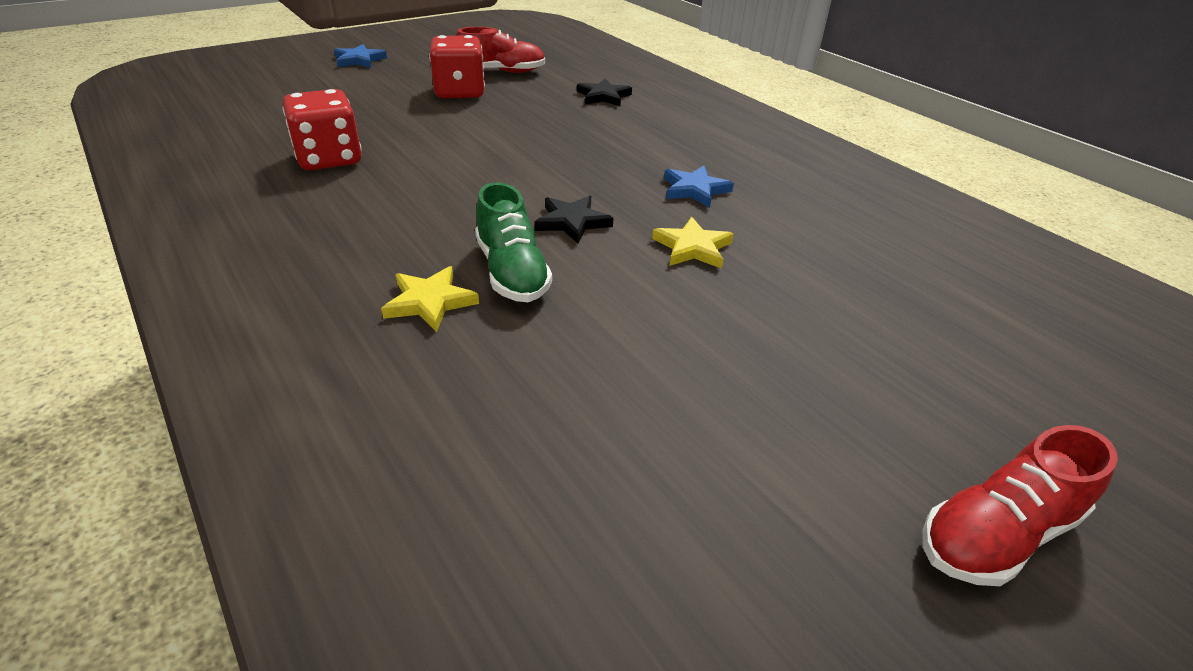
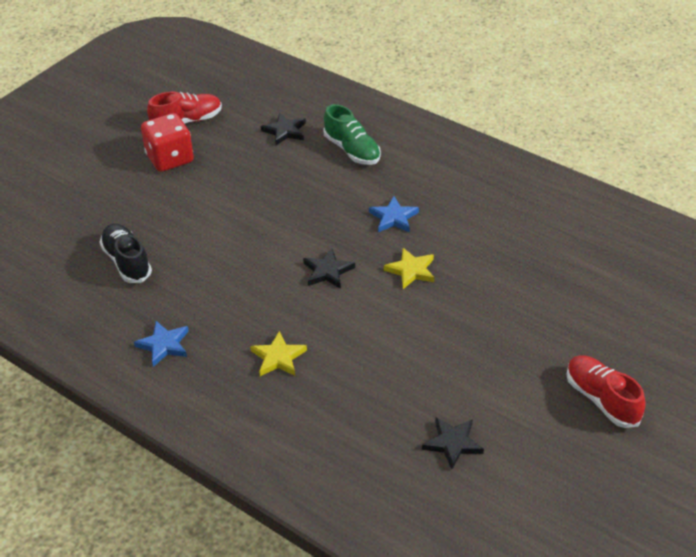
camera: 15 degrees left, 5 degrees up
(329, 159) = (127, 262): red dice -> black shoe
(359, 60) = (57, 140): blue star -> blue star (164, 345)
(512, 272) = (312, 322): green shoe -> green shoe (352, 150)
(649, 527) = (452, 443): none -> black star
(996, 534) = (602, 399): red shoe -> red shoe turned 105 degrees clockwise

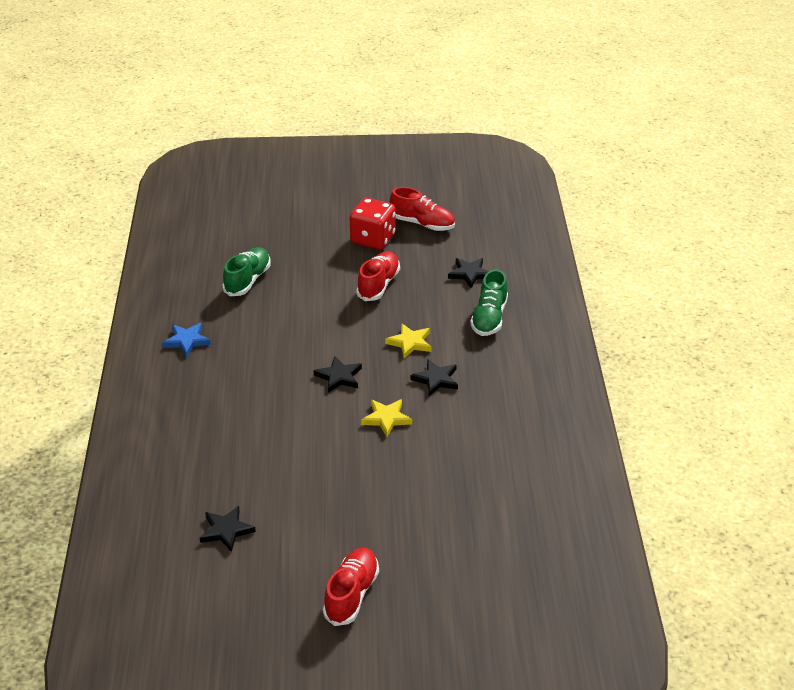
camera: 50 degrees right, 5 degrees down
(127, 262) = (247, 280): black shoe -> green shoe
(235, 187) = (378, 285): none -> red shoe
(278, 357) = (227, 399): yellow star -> yellow star (410, 343)
(393, 218) = (436, 379): blue star -> black star

